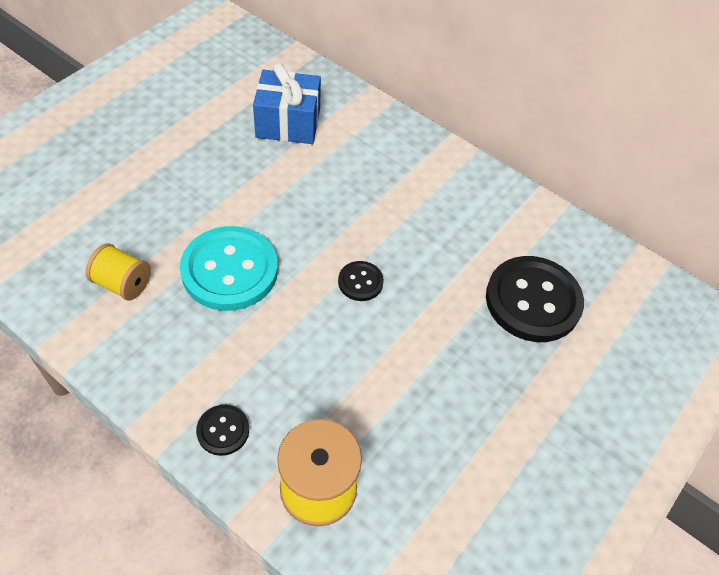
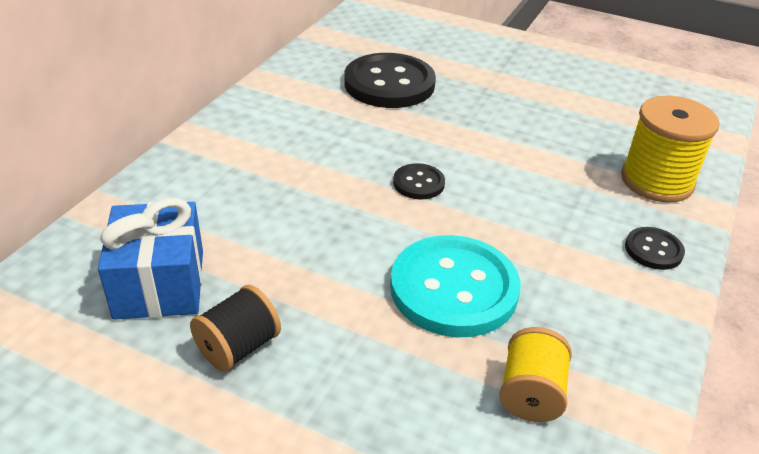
camera: 100 degrees left, 15 degrees down
(221, 152) = (238, 347): none -> black spool

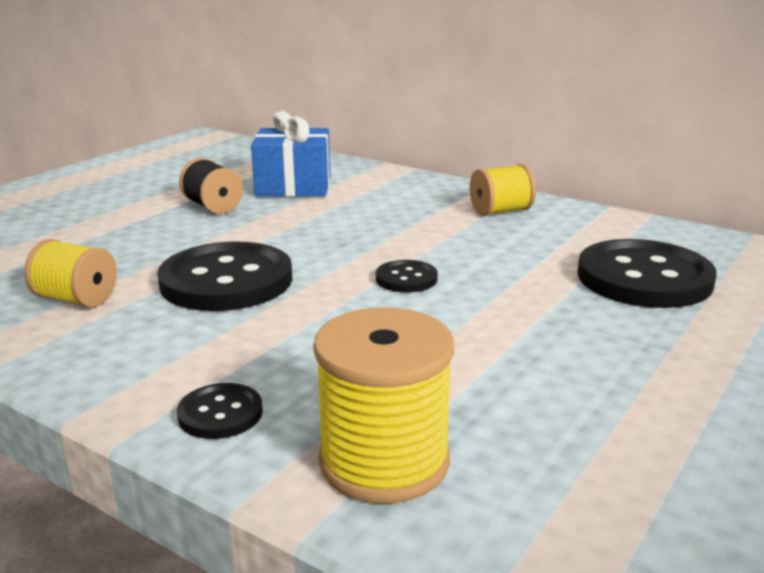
camera: 100 degrees right, 15 degrees down
(254, 135) = (500, 211): none -> yellow spool
(454, 288) = (226, 281): turquoise button -> black button

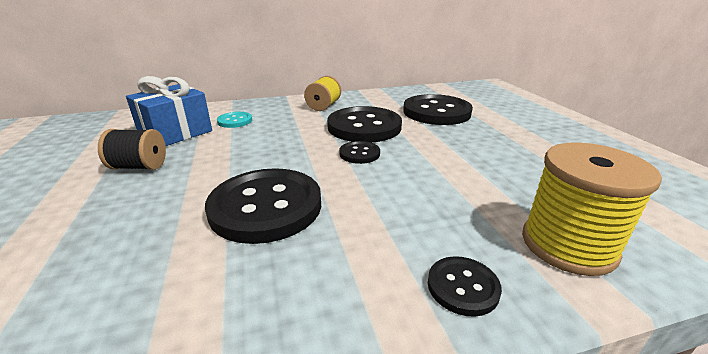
camera: 50 degrees left, 5 degrees up
(76, 299) = (168, 293): yellow spool -> none
(366, 193) = (235, 121): none -> turquoise button
(486, 254) = (364, 127): none -> black button

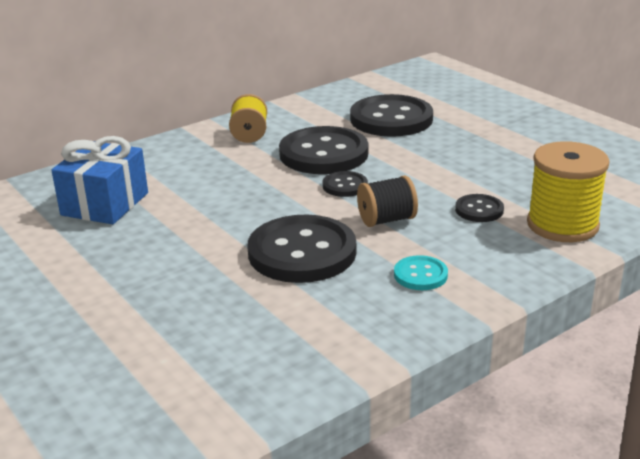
camera: 20 degrees left, 0 degrees up
(139, 166) = (121, 247): black spool -> black spool (386, 220)
(235, 121) = (159, 175): turquoise button -> turquoise button (420, 275)
(462, 287) = (500, 268): black button -> black button (479, 210)

